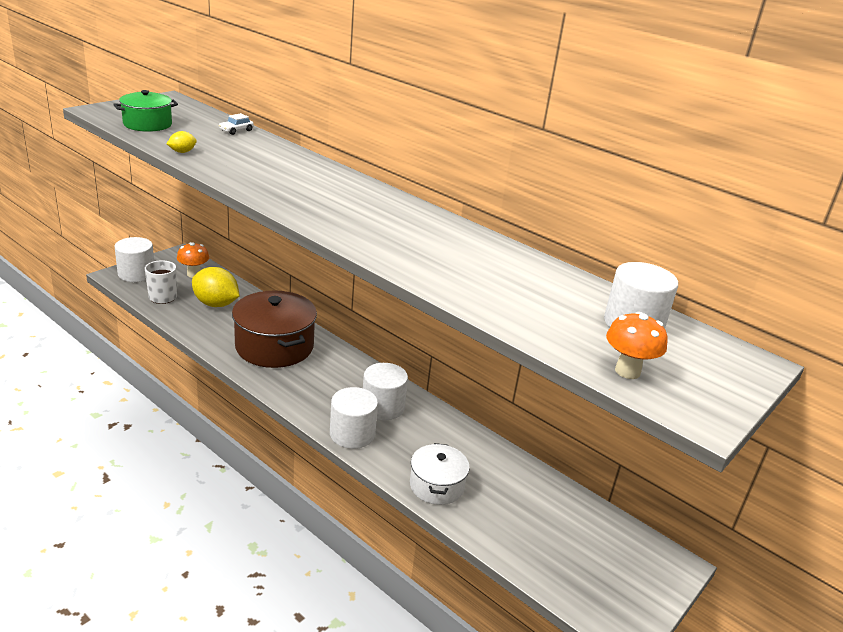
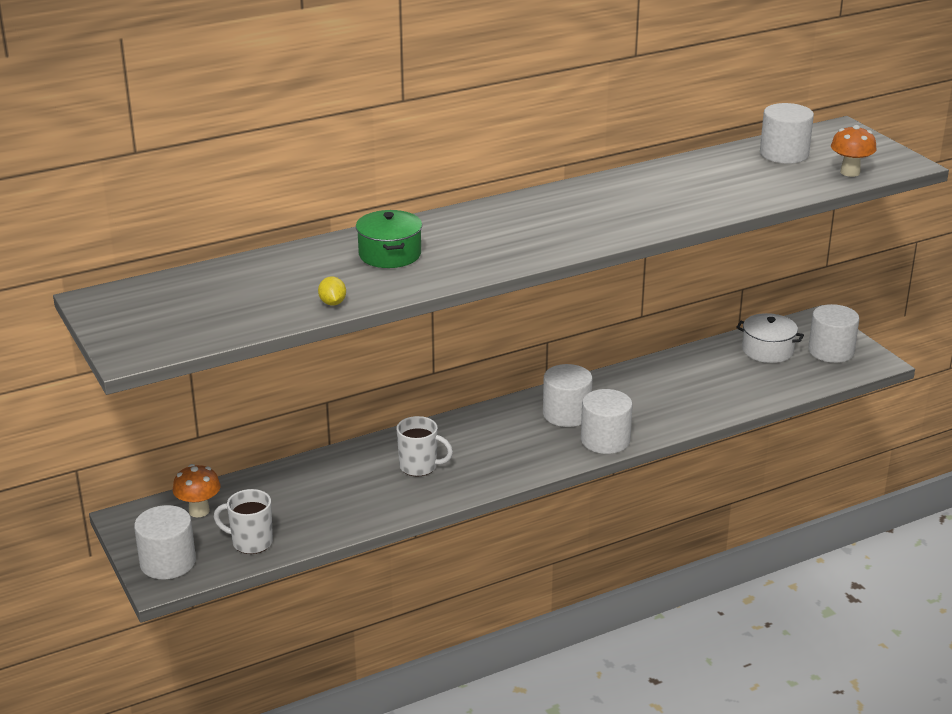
camera: 65 degrees left, 0 degrees up
(147, 124) = (213, 320): green pot -> green pot (390, 254)
(216, 304) = (294, 500): yellow lemon -> none
(236, 130) = (263, 264): white car -> none
(274, 346) = (419, 467): brown pot -> white mug
(436, 485) = (696, 407): white pot -> white pot (767, 350)
(616, 583) = (831, 351): none -> white cylinder

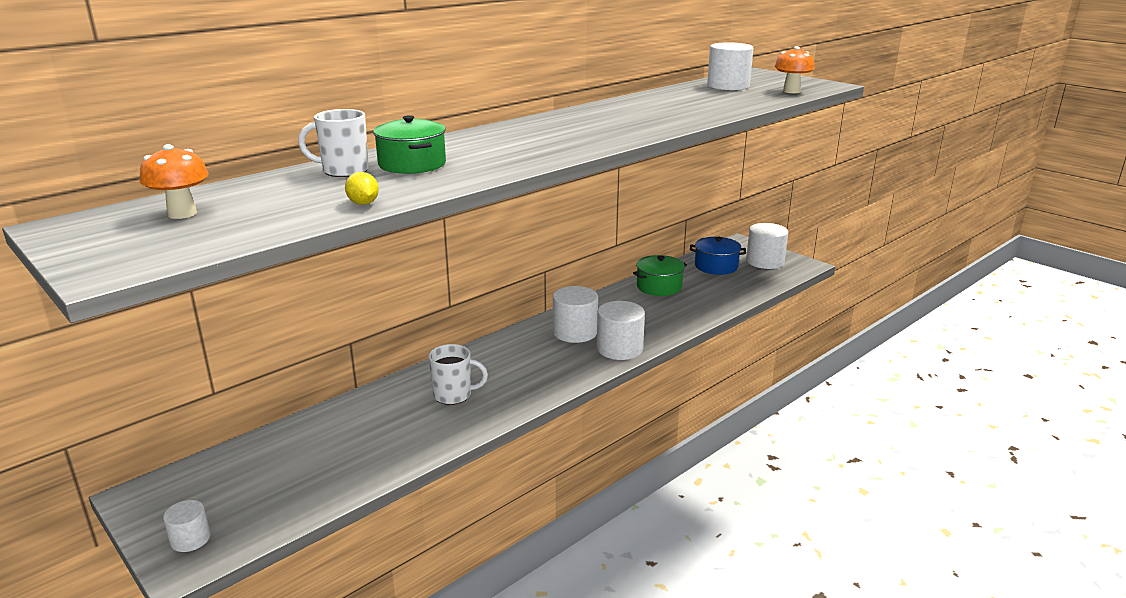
camera: 15 degrees left, 5 degrees down
(168, 562) = (190, 539): white cylinder -> white cylinder, size x0.57
(199, 511) = (223, 474): orange mushroom -> orange mushroom (182, 214)
(251, 542) = (289, 499): white mug -> white mug (344, 171)
(686, 369) = (659, 287): none -> green pot
(767, 350) = (716, 266): white pot -> blue pot

